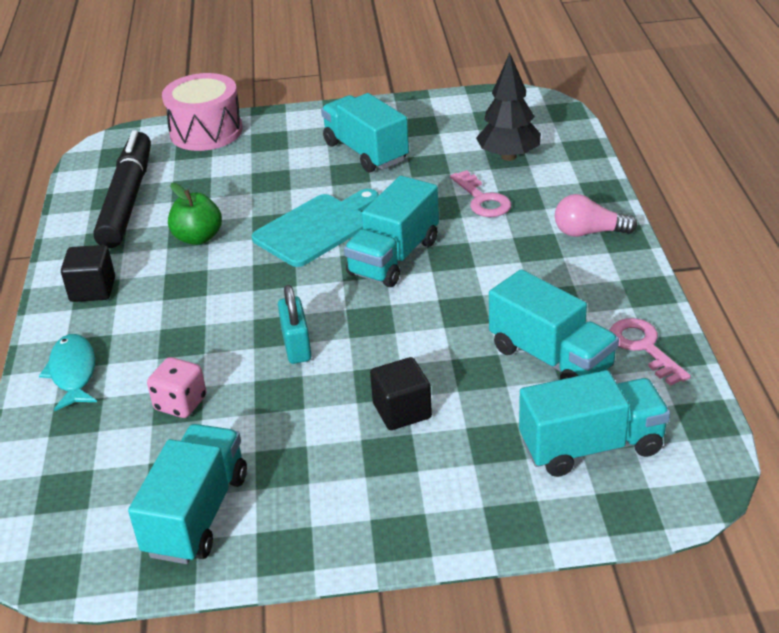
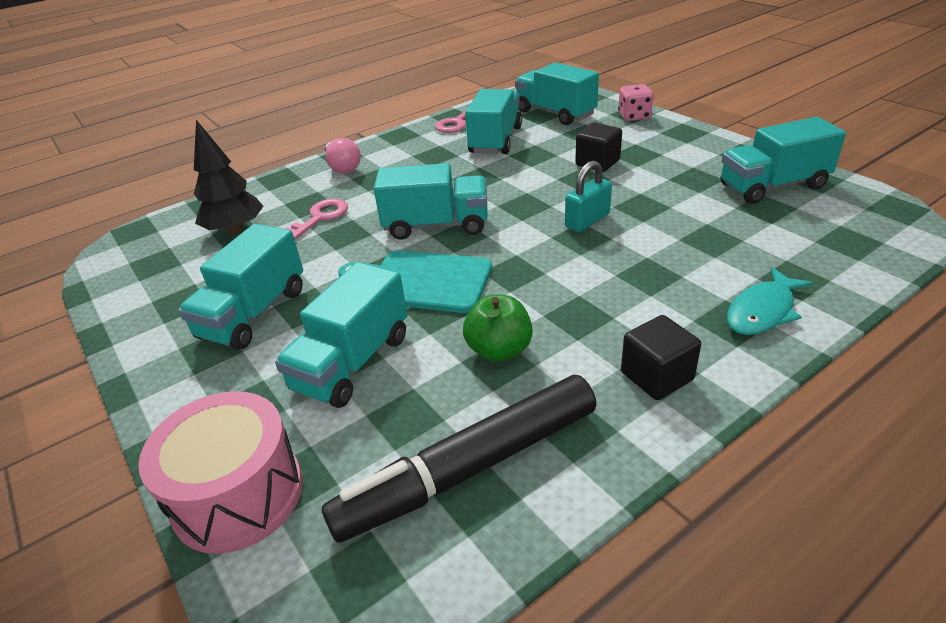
camera: 120 degrees left, 0 degrees up
(180, 404) = (708, 238): pink dice -> pink dice (634, 116)
(261, 180) = (352, 362): none -> turquoise truck

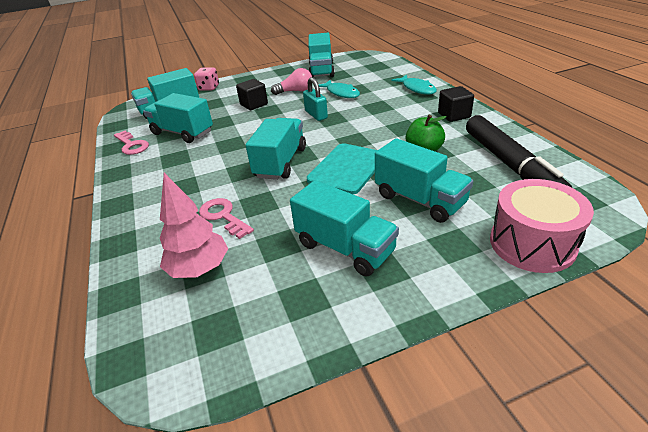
camera: 75 degrees left, 0 degrees up
(235, 230) = (199, 269): black tree -> pink tree
(343, 167) = (142, 203): pink light bulb -> pink light bulb (295, 91)
(684, 227) = (341, 93): none -> turquoise fish

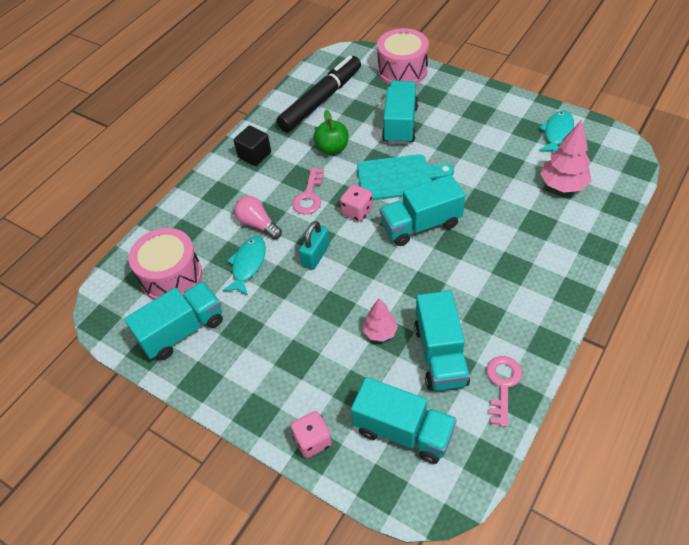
camera: 125 degrees left, 15 degrees up
(223, 216) = (513, 211): pink key -> pink key (309, 196)
(228, 119) = (380, 332): none -> pink tree
(254, 104) = (328, 335): black cube -> none
(295, 91) = (266, 316): pink light bulb -> pink light bulb (258, 224)
(333, 140) = (357, 211): none -> pink dice
(345, 248) = (477, 134): turquoise truck -> none
(364, 72) = (171, 276): none -> pink drum
(417, 89) = (203, 204): turquoise fish -> turquoise fish (557, 133)

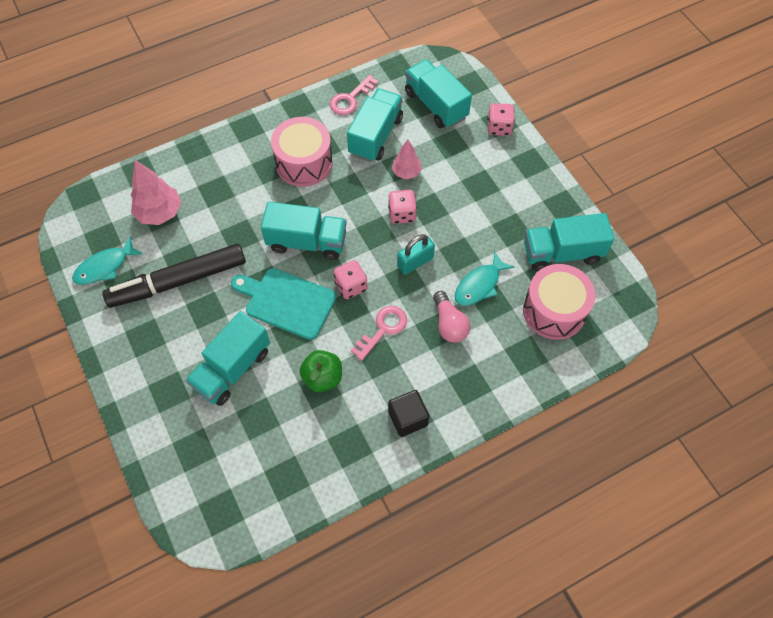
camera: 155 degrees left, 10 degrees up
(321, 100) = (287, 461): black marker -> black marker (178, 281)
(356, 289) = (402, 214): none -> pink dice
(402, 70) = (163, 453): pink drum -> pink drum (304, 163)

